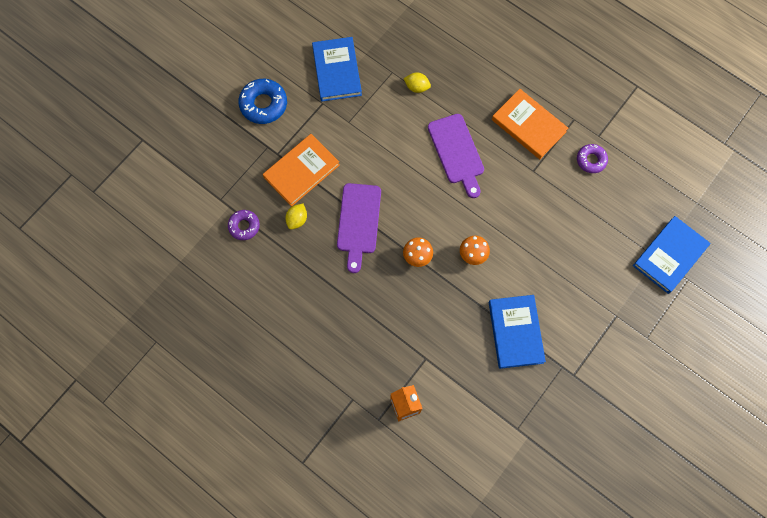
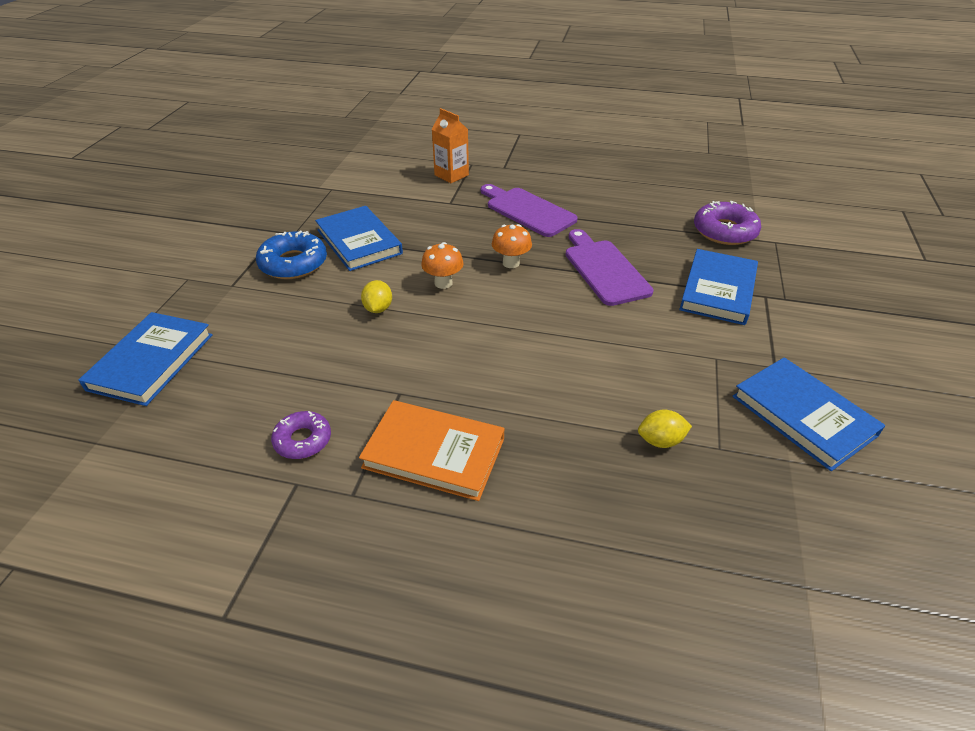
camera: 155 degrees right, 30 degrees down
(244, 226) = (724, 231): purple donut -> purple donut, size x1.60
(263, 104) = (846, 337): blue donut -> blue donut (293, 263)
(297, 220) = (675, 251): yellow lemon -> yellow lemon (378, 308)
(301, 171) = (718, 290): orange book -> blue book
(457, 152) = (532, 376): purple cutting board -> purple cutting board (527, 210)

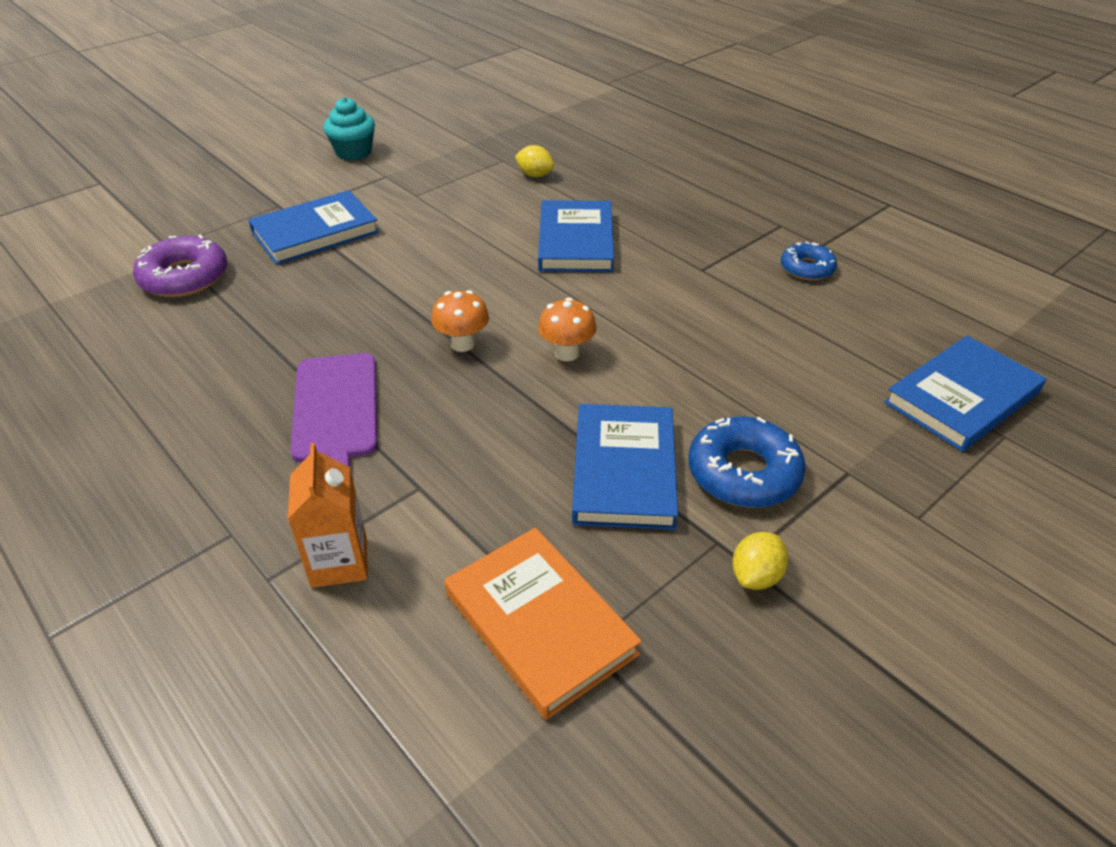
camera: 145 degrees left, 0 degrees up
(303, 440) = (807, 268): purple donut -> blue donut
(378, 308) = (667, 354): yellow lemon -> yellow lemon (756, 576)
(434, 453) = (703, 224): orange book -> orange book (540, 623)
(604, 269) = (377, 293): purple cutting board -> none
(803, 416) = (422, 152): blue book -> blue book (576, 241)
(853, 381) = (353, 152): none -> turquoise cupcake

